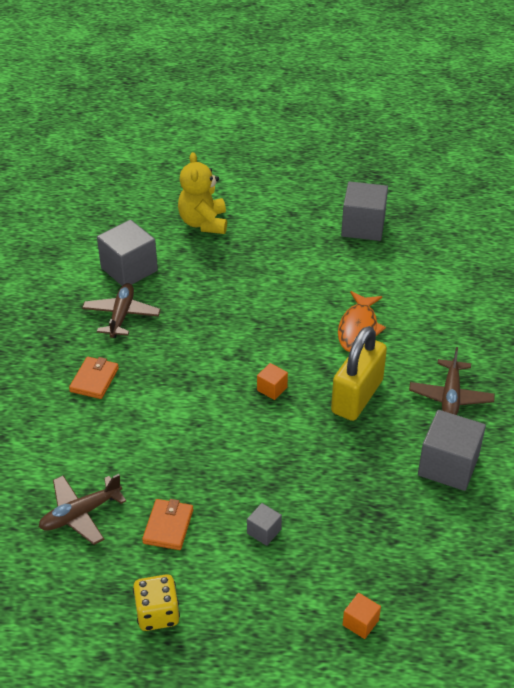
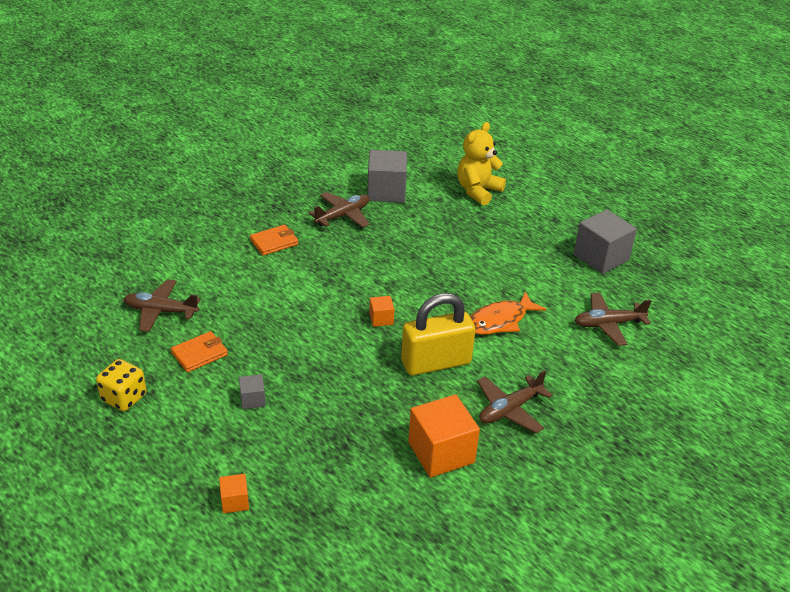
camera: 40 degrees right, 5 degrees down
(432, 280) = (608, 324): none -> brown plane
(448, 465) = (441, 452): grey cube -> orange cube

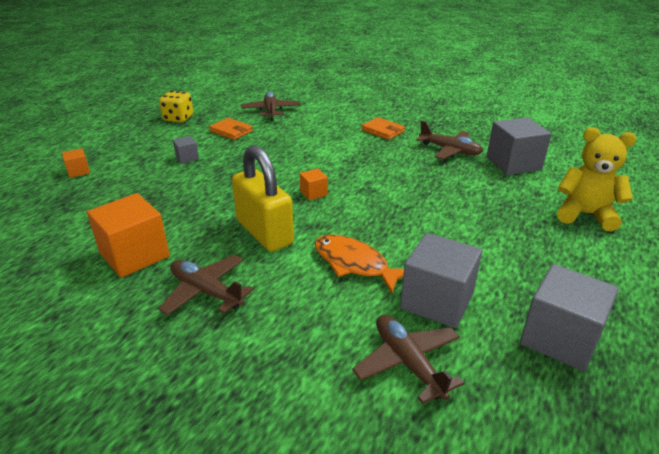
camera: 75 degrees right, 5 degrees down
(554, 294) = (437, 301): none -> grey cube

